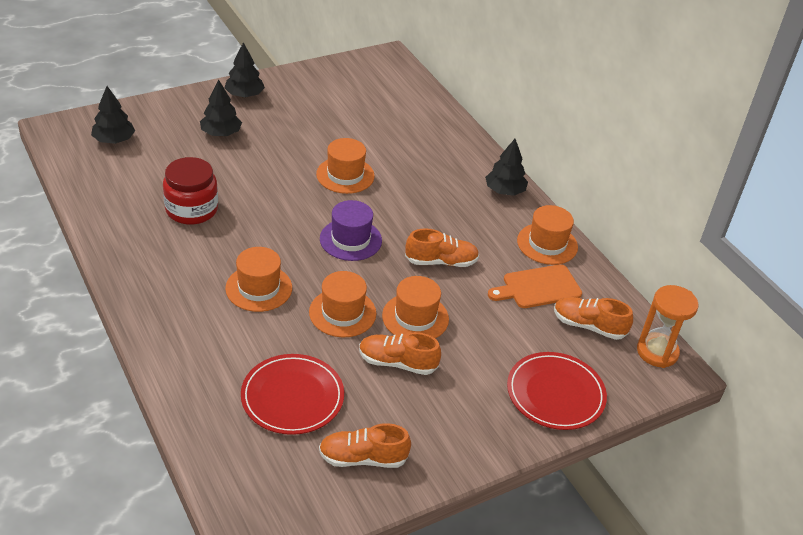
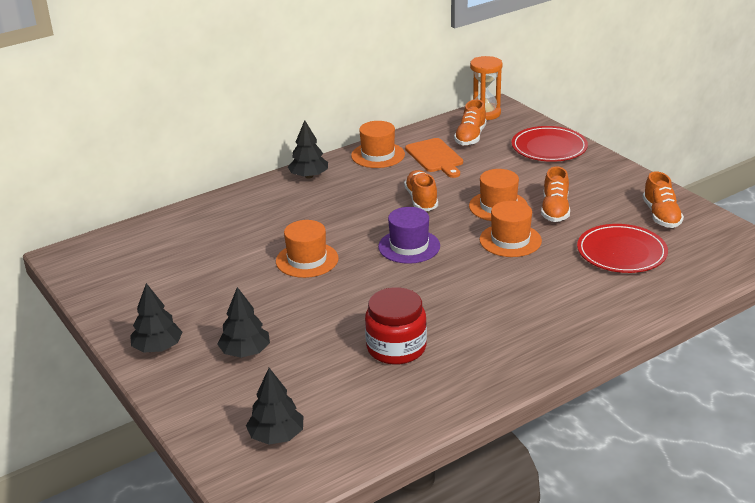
camera: 90 degrees left, 10 degrees down
(259, 288) = (500, 287): orange hat -> none

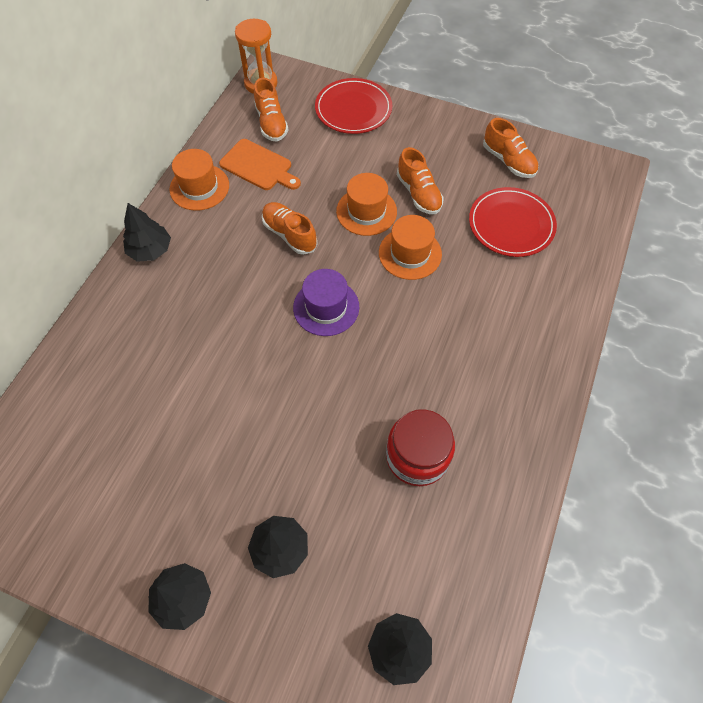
camera: 35 degrees left, 30 degrees up
(307, 260) = (241, 377): orange hat -> none

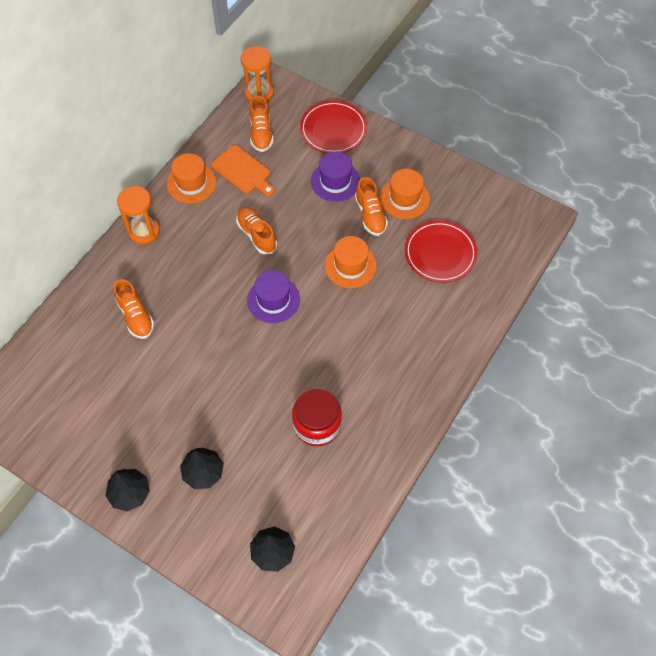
camera: 10 degrees right, 0 degrees up
(150, 250) = (144, 231): black tree -> orange hourglass
(366, 211) = (323, 224): orange hat -> orange hat (404, 198)
(369, 163) = (335, 181): none -> purple hat
(508, 161) = (454, 197): orange shoe -> orange shoe (135, 316)

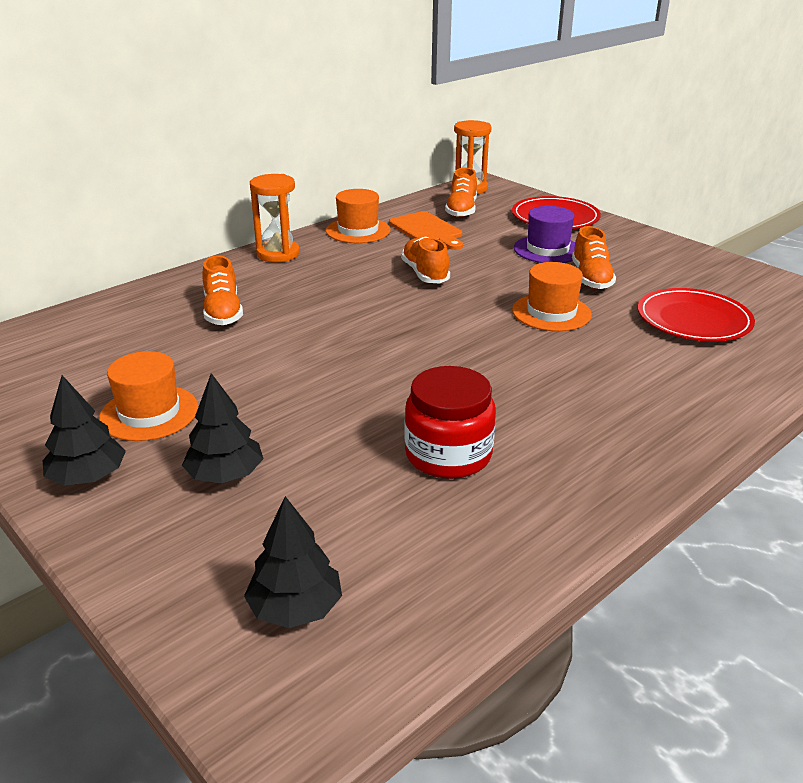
camera: 15 degrees right, 30 degrees down
(273, 300) = (426, 325): purple hat -> none
(404, 198) = (643, 272): orange hat -> orange hat (149, 413)

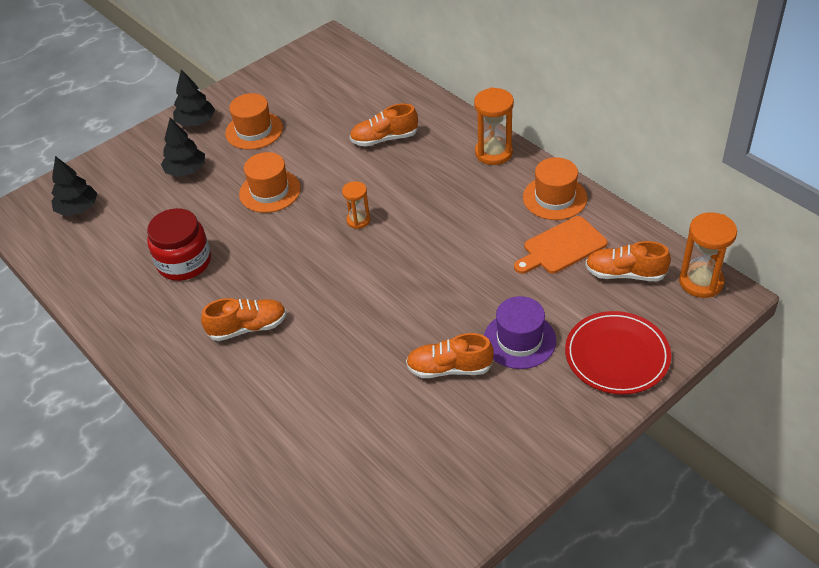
camera: 95 degrees right, 15 degrees up
(375, 325) = (358, 220): none -> orange hourglass
(425, 273) = (456, 247): orange shoe -> orange shoe (248, 327)
(551, 312) = (376, 330): orange hat -> orange hat (270, 191)
(693, 320) = (356, 436): red plate -> none

